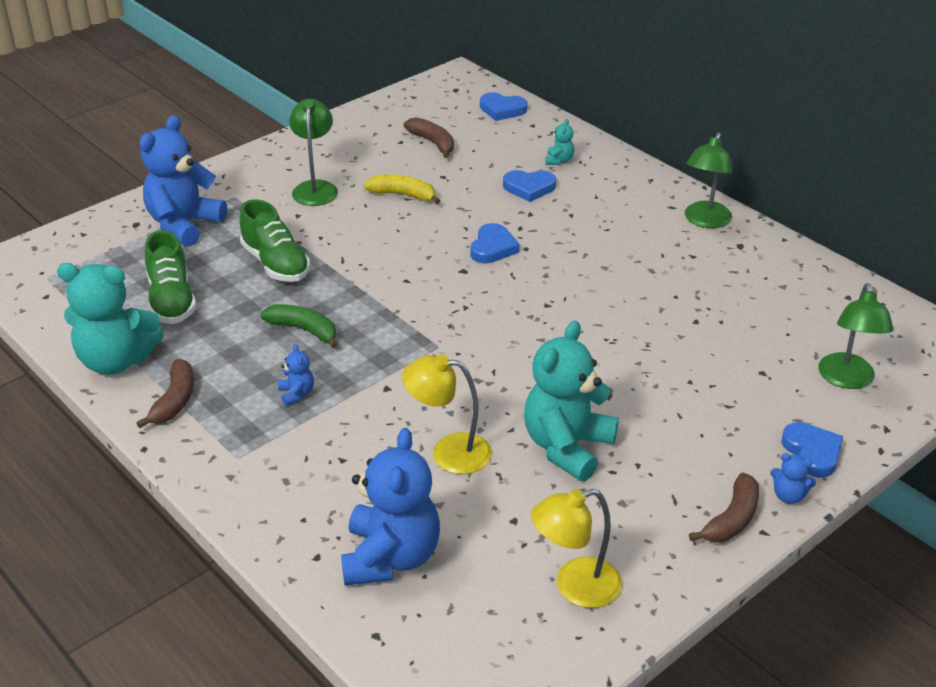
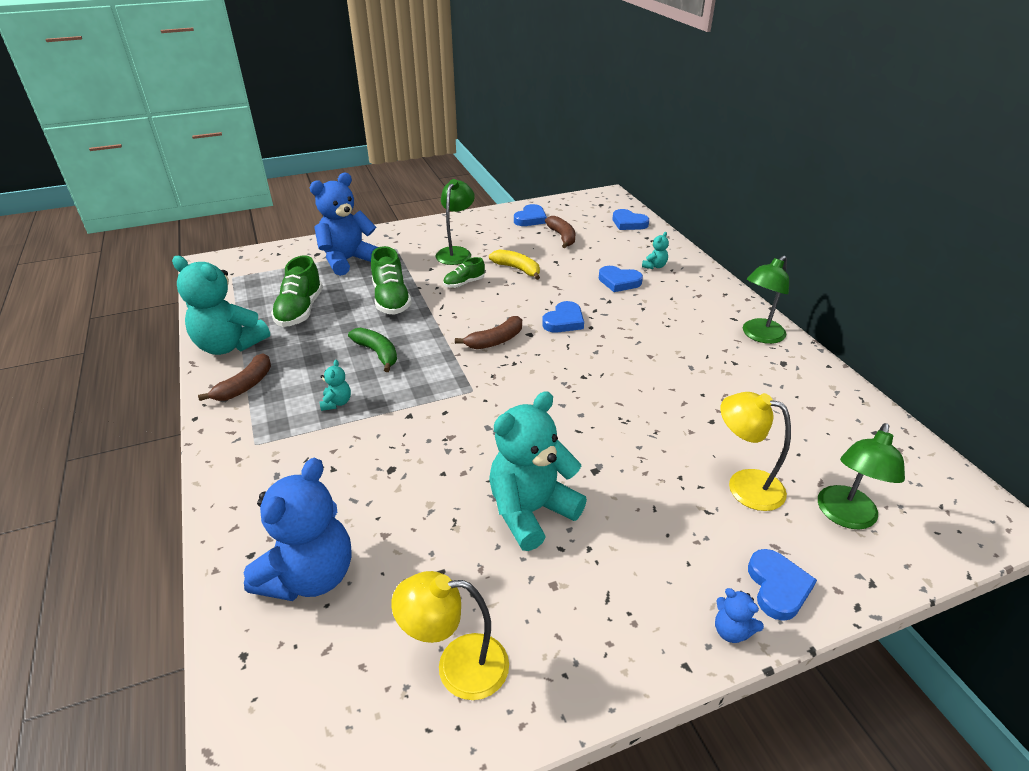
camera: 20 degrees right, 0 degrees up
(297, 394) = (336, 403): blue teddy bear -> turquoise teddy bear
(350, 226) = (464, 283): none -> green shoe
(380, 125) = (530, 219): none -> blue heart
(449, 452) = (424, 486): yellow lamp -> yellow lamp (744, 485)
(732, 519) = (657, 639): brown banana -> brown banana (495, 341)

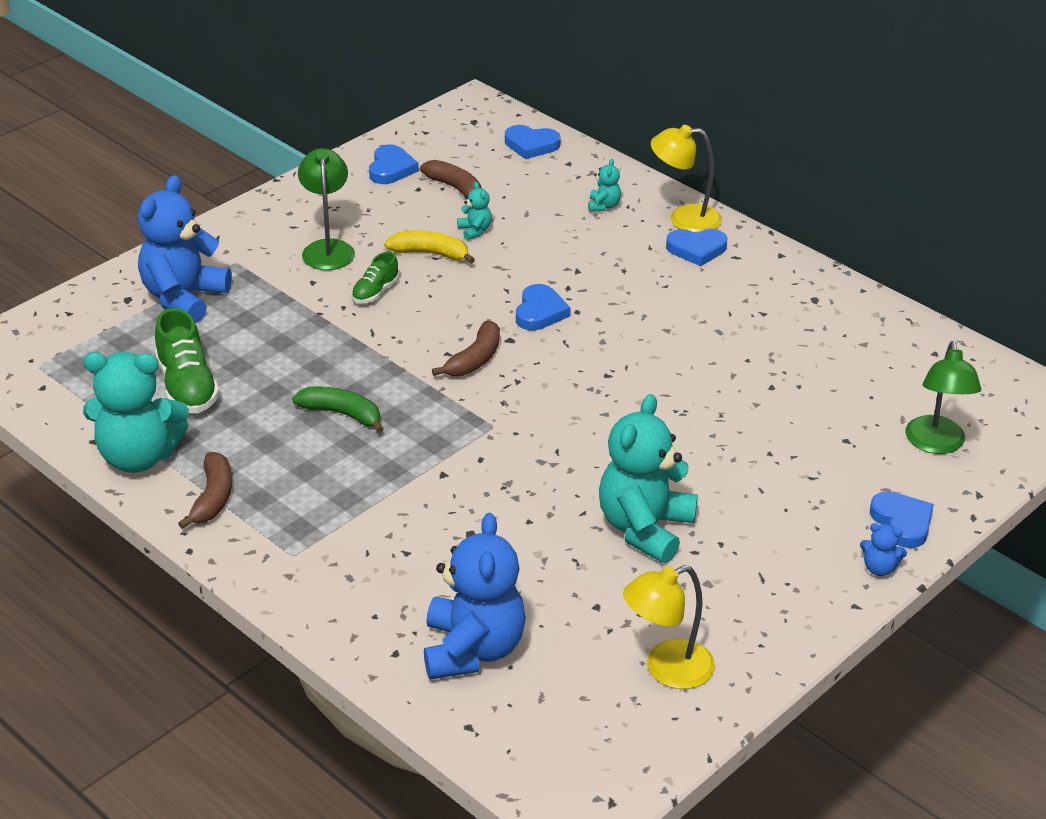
camera: 25 degrees left, 0 degrees up
(336, 403) = (346, 485): turquoise teddy bear -> turquoise teddy bear (475, 231)
(391, 300) = (297, 340): green shoe -> none
(619, 282) = (573, 240): blue heart -> blue heart (696, 249)
(744, 485) = (833, 443): yellow lamp -> yellow lamp (684, 219)
(759, 335) = (774, 272): green lamp -> none

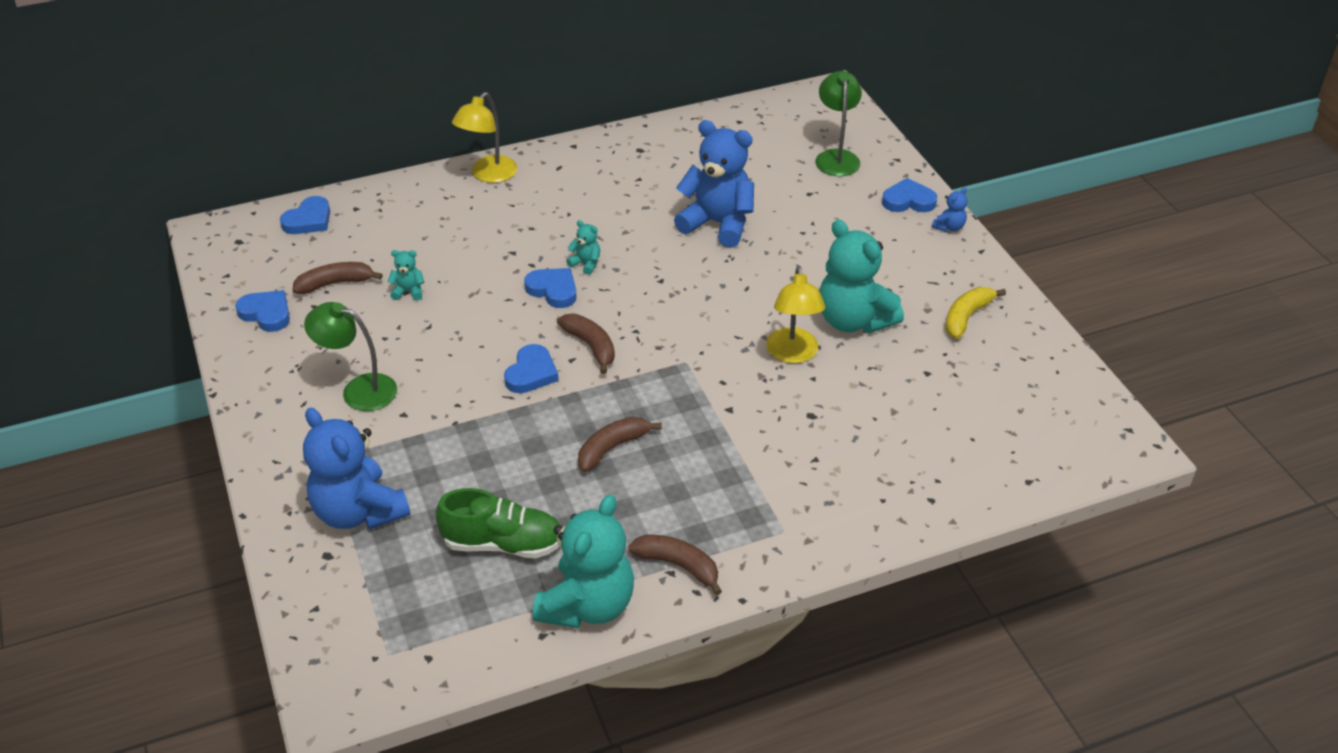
camera: 65 degrees left, 5 degrees up
(342, 414) = (612, 448): green banana -> brown banana
(375, 292) = (451, 378): green shoe -> none
(430, 253) = (420, 327): yellow banana -> yellow banana (966, 317)
(473, 650) = (946, 454): blue teddy bear -> blue teddy bear (718, 223)
(603, 206) = (434, 209): turquoise teddy bear -> turquoise teddy bear (586, 263)
(667, 669) = (1008, 359): yellow lamp -> yellow lamp (793, 354)
(696, 249) = (533, 182): blue heart -> blue heart (531, 373)
(936, 444) = (836, 157): green lamp -> green lamp turned 120 degrees counterclockwise

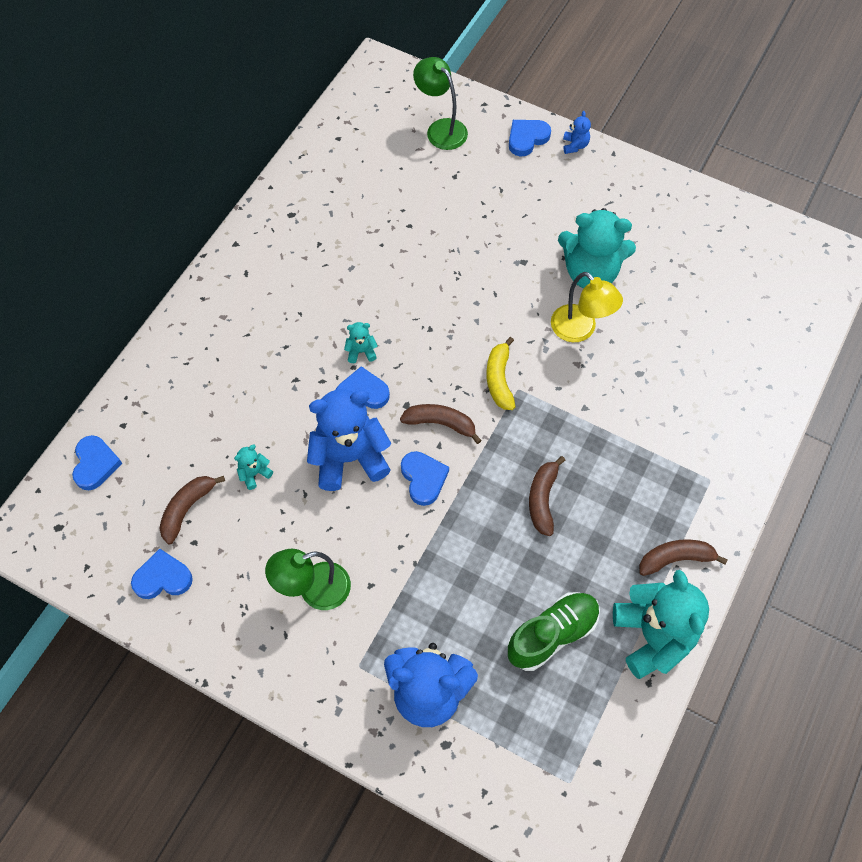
camera: 40 degrees left, 20 degrees up
(488, 175) = (197, 318): yellow lamp -> none
(718, 223) = (418, 248): blue teddy bear -> blue teddy bear (349, 458)
(966, 317) = (656, 218): yellow banana -> yellow banana (499, 379)

